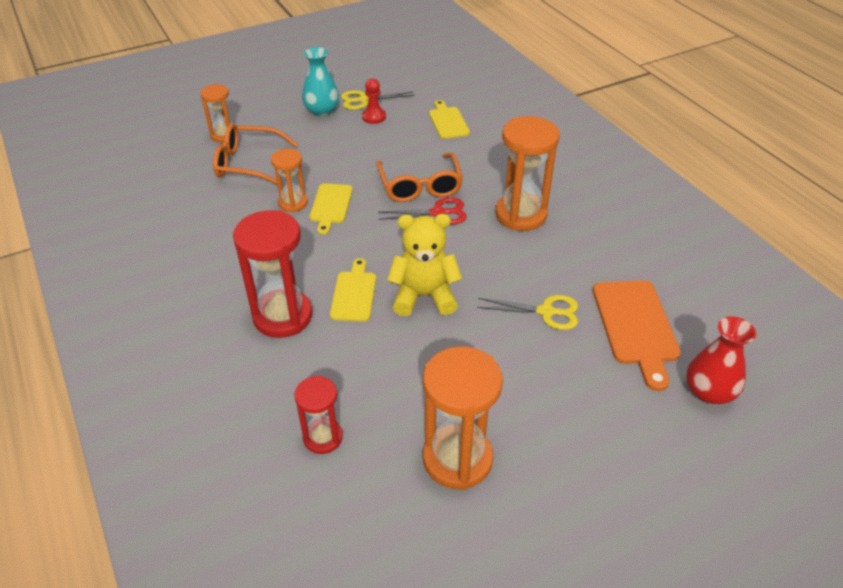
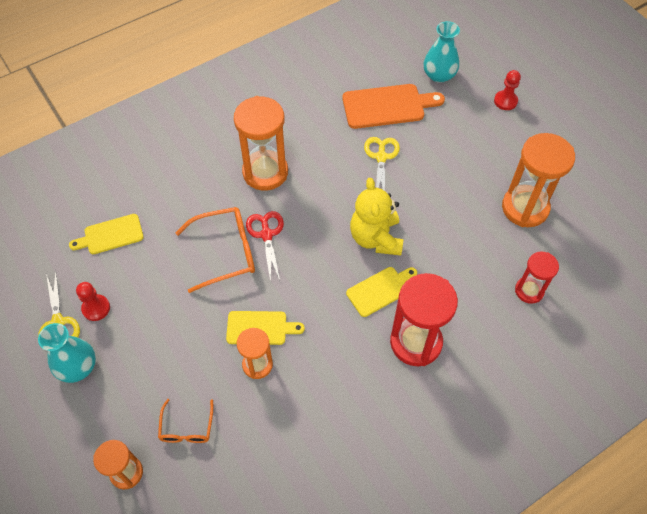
camera: 95 degrees left, 15 degrees up
(248, 163) = (187, 428): orange glasses -> orange glasses, size x0.58
(354, 293) = (380, 290): yellow cutting board -> yellow cutting board turned 150 degrees clockwise
(669, 472) = (505, 101): none -> red pawn
(709, 391) = (439, 75): red vase -> turquoise vase

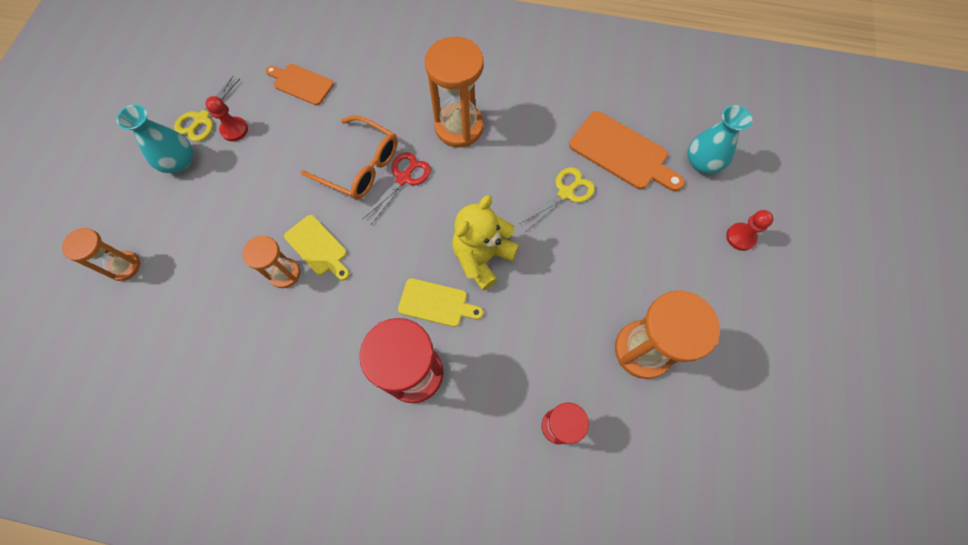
camera: 45 degrees right, 10 degrees up
(110, 235) = (301, 83): yellow cutting board -> orange cutting board
(187, 428) = (191, 273): orange glasses -> none

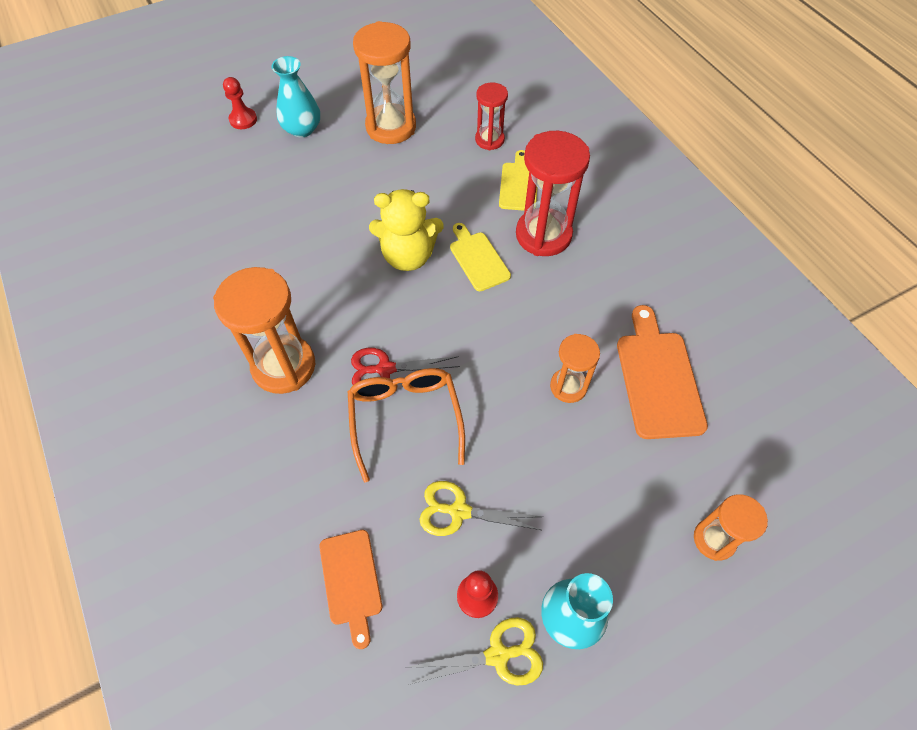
camera: 130 degrees left, 10 degrees down
(318, 247) = (519, 382): yellow cutting board -> yellow cutting board (519, 184)
(565, 193) = (292, 239): yellow scissors -> yellow scissors (459, 511)
(622, 153) = (213, 225): orange cutting board -> orange cutting board (658, 378)
(702, 162) = (181, 170): turquoise vase -> turquoise vase (302, 129)

